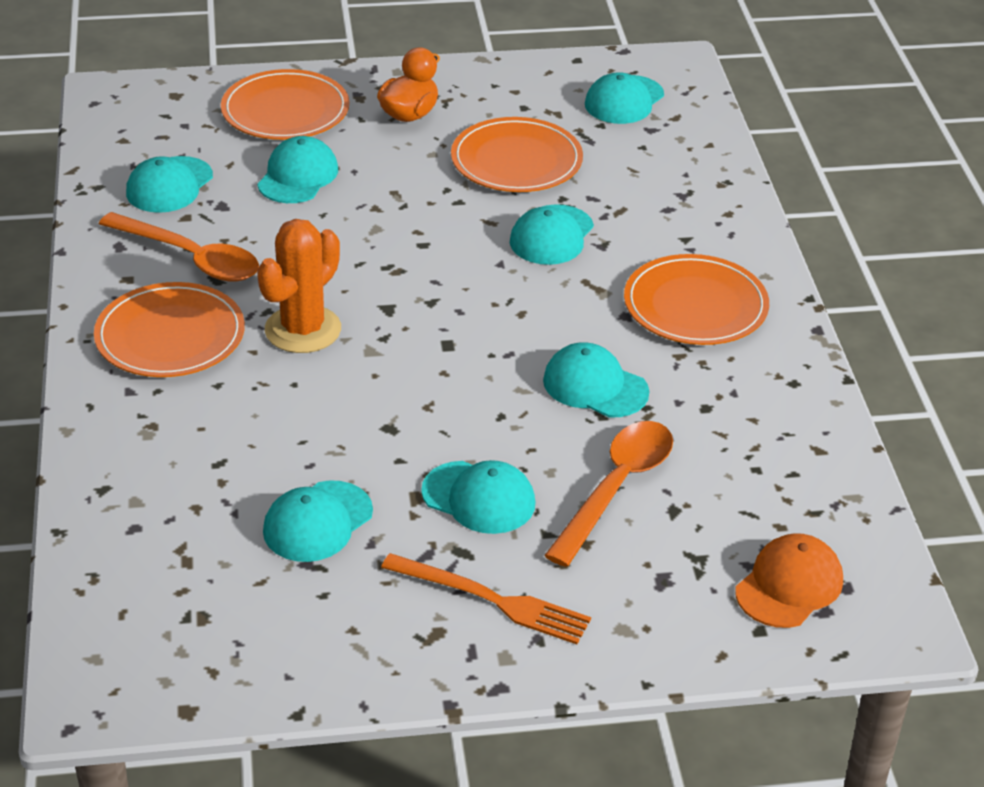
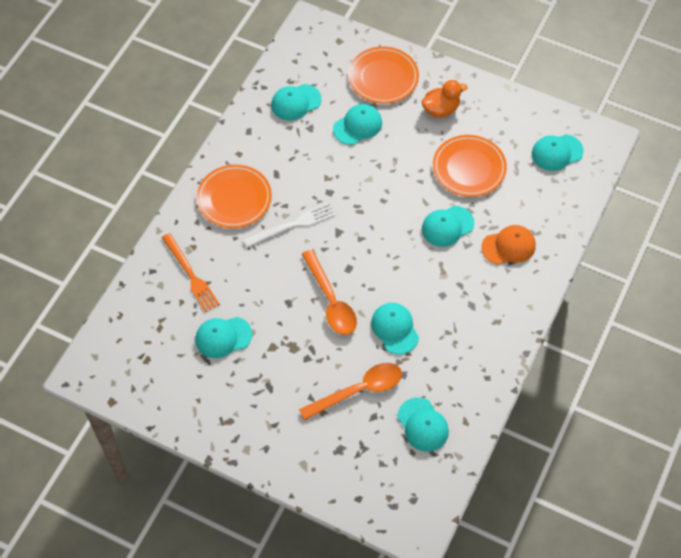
camera: 35 degrees right, 20 degrees up
(190, 258) = (274, 155): orange spoon -> orange spoon (331, 301)
(303, 330) = (292, 225): orange cactus -> white fork
(479, 498) = (297, 362): turquoise cap -> turquoise cap (423, 424)
(490, 599) = (262, 417): orange fork -> orange fork (190, 274)
(695, 306) = (480, 306): orange plate -> none
(789, 585) = (389, 484): orange cap -> orange cap (508, 246)

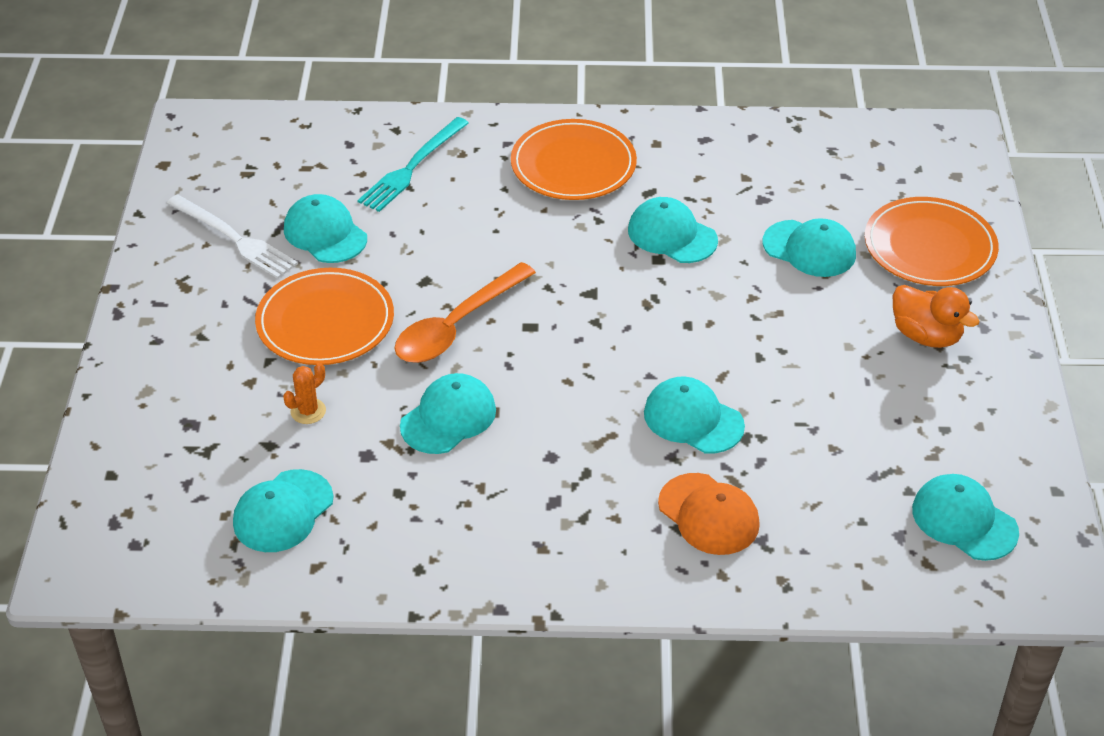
camera: 65 degrees right, 15 degrees down
(190, 274) = (413, 166): orange fork -> turquoise fork
(292, 225) = (568, 239): white fork -> white fork (233, 238)
(296, 102) = (797, 169): turquoise cap -> turquoise cap (672, 235)
(358, 391) = (308, 411): orange spoon -> orange cactus
(469, 168) = (834, 409): orange plate -> orange plate (325, 321)

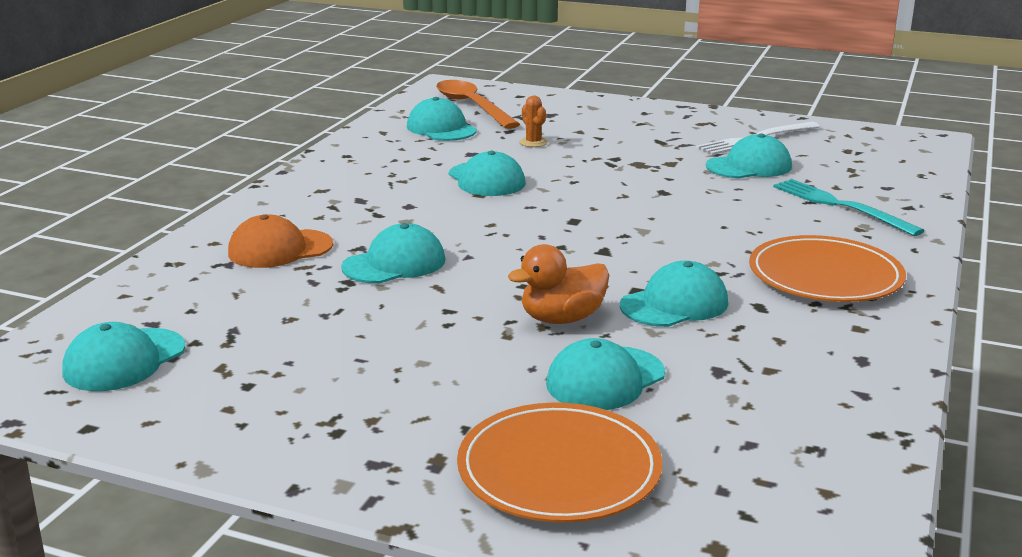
camera: 110 degrees right, 20 degrees down
(325, 321) = (632, 156): orange plate -> none
(457, 325) = (595, 195): orange spoon -> orange spoon (472, 106)
(926, 335) = (396, 416): orange duck -> orange duck (562, 319)
(964, 520) = (124, 360): turquoise cap -> turquoise cap turned 150 degrees clockwise

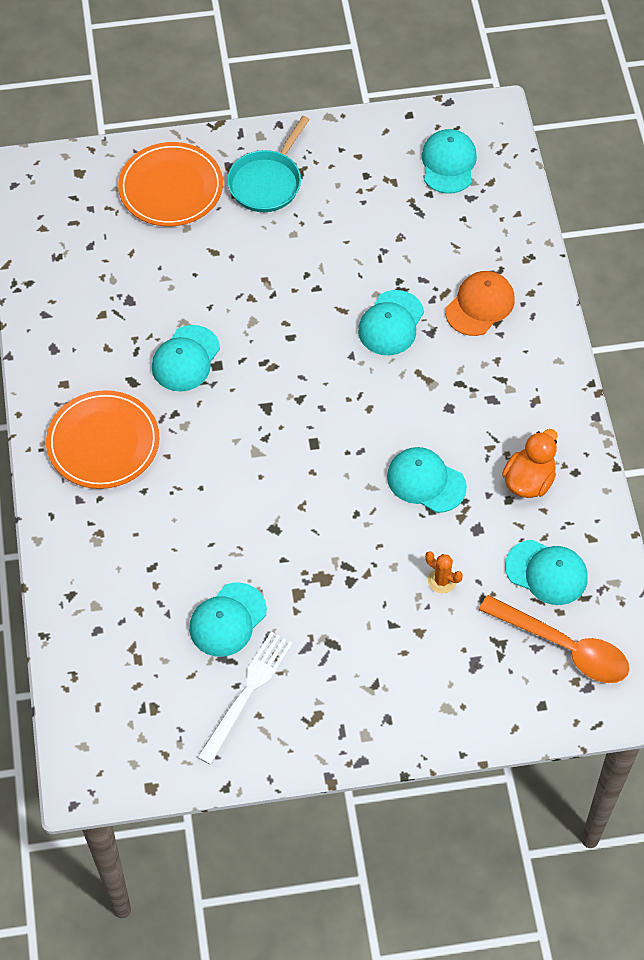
camera: 150 degrees right, 35 degrees up
(396, 424) = (267, 182): none -> turquoise pan
(562, 319) = (244, 310): orange duck -> orange duck (529, 481)
(605, 379) = (187, 264): turquoise cap -> none
(841, 206) = (123, 569): turquoise fork -> none

